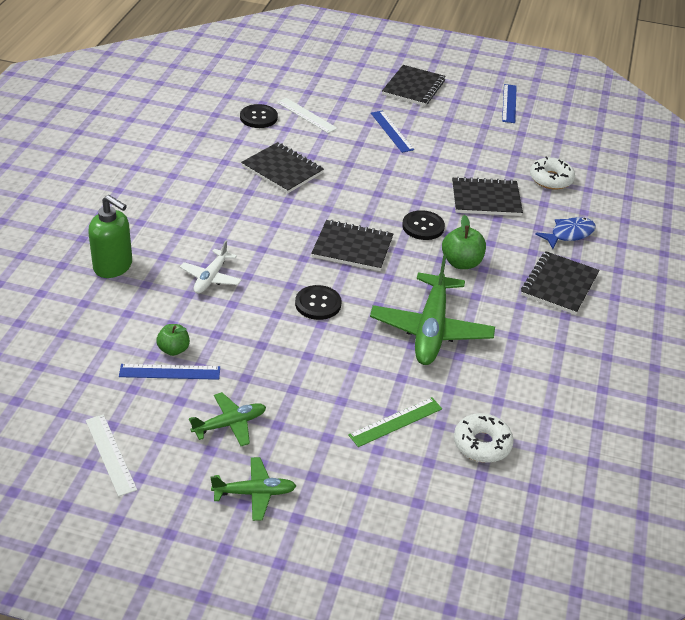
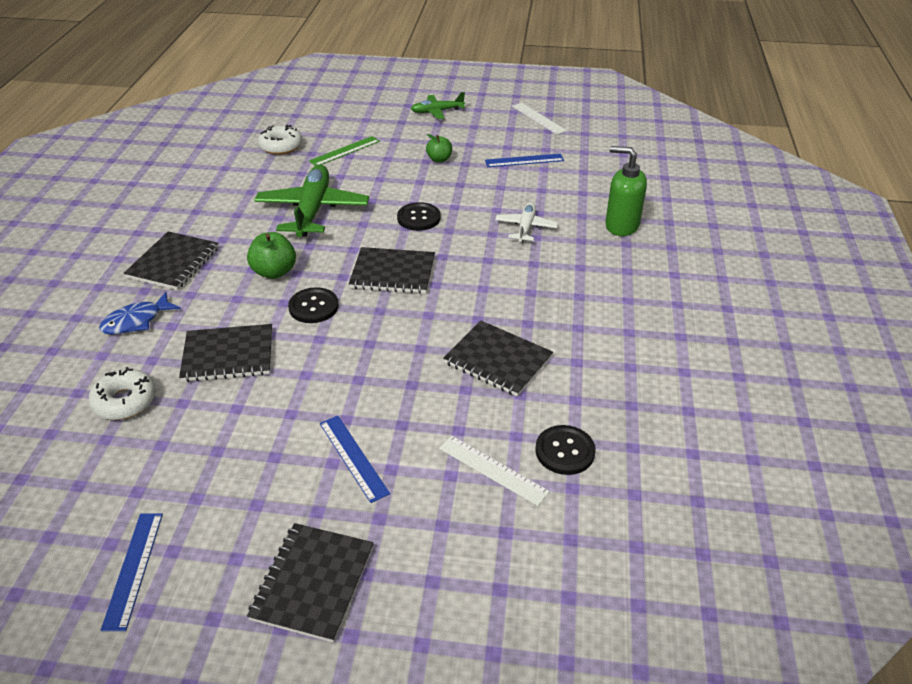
camera: 175 degrees right, 0 degrees up
(173, 349) = (529, 173): green apple -> green apple (439, 159)
(230, 424) = (466, 138): green plane -> none

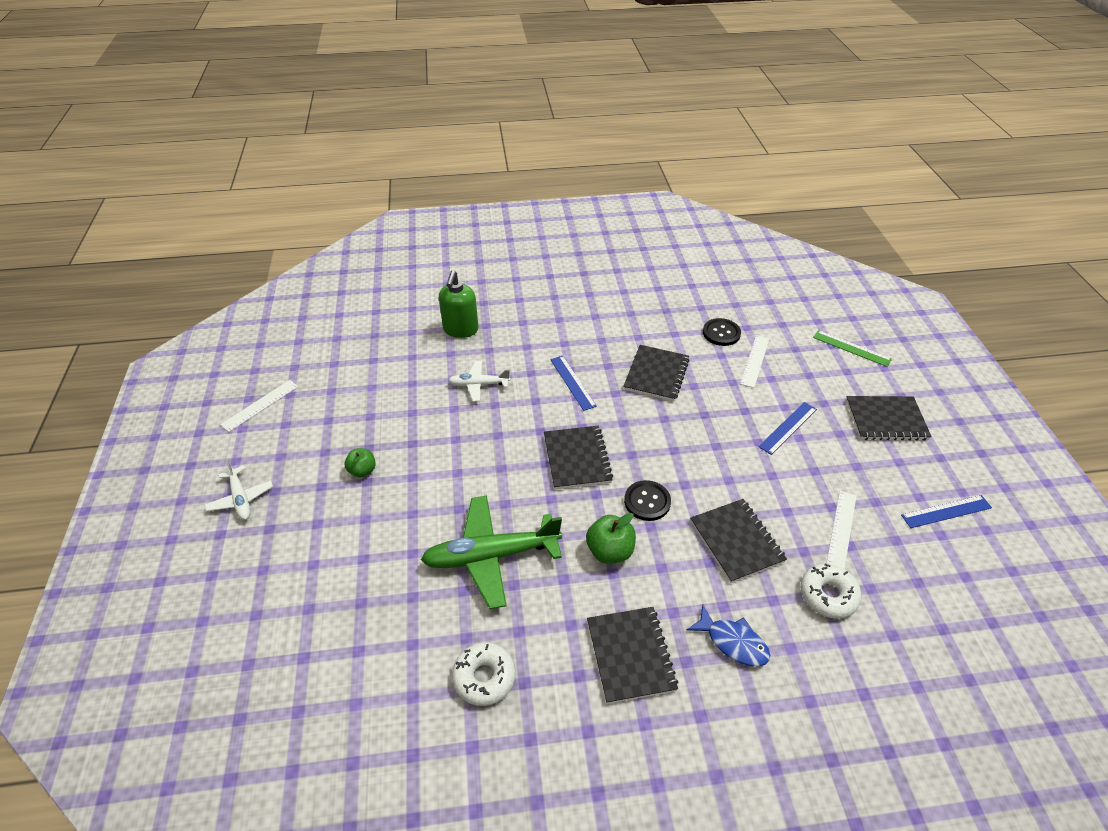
camera: 105 degrees left, 5 degrees up
(173, 263) = (630, 655): black notebook -> black notebook turned 75 degrees clockwise
(185, 446) = (841, 528): none -> white ruler
(281, 146) = (345, 646): white donut -> white donut (484, 677)
(345, 151) = (352, 567): green ruler -> green ruler (851, 348)
(418, 218) = (483, 461): black button -> none
(437, 111) = (240, 498): green plane -> white plane
(524, 160) = (357, 403): blue ruler -> blue ruler (572, 382)

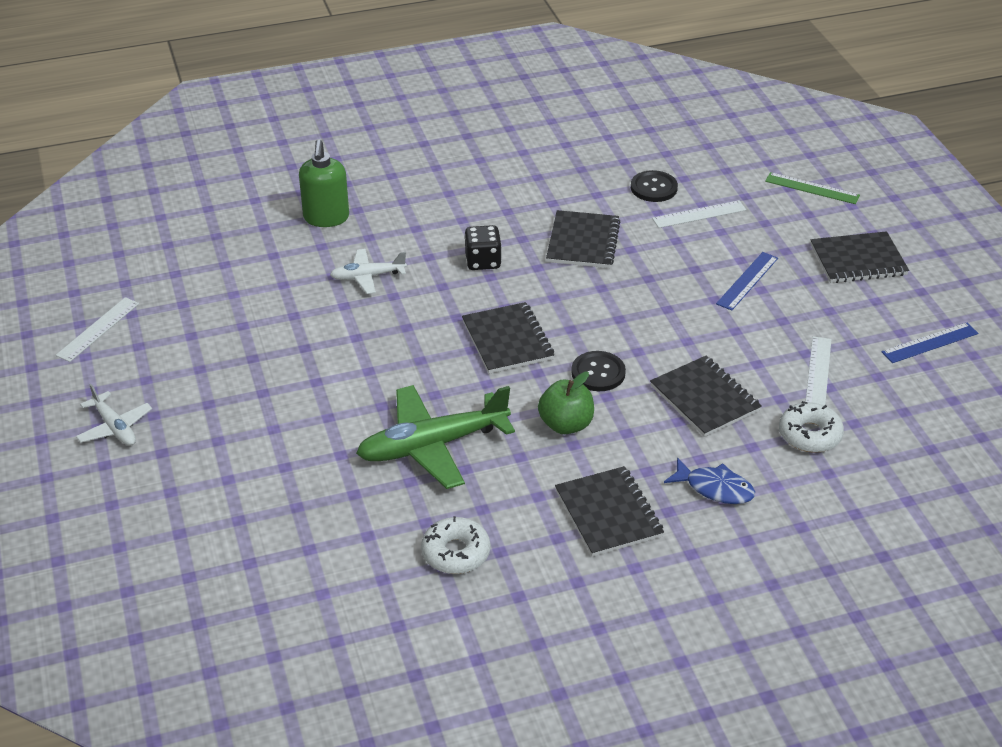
camera: 10 degrees left, 5 degrees down
(362, 470) = (253, 382): green apple -> none
(572, 382) = (483, 261): blue ruler -> black dice
(755, 361) = (699, 214): white ruler -> white ruler turned 60 degrees clockwise

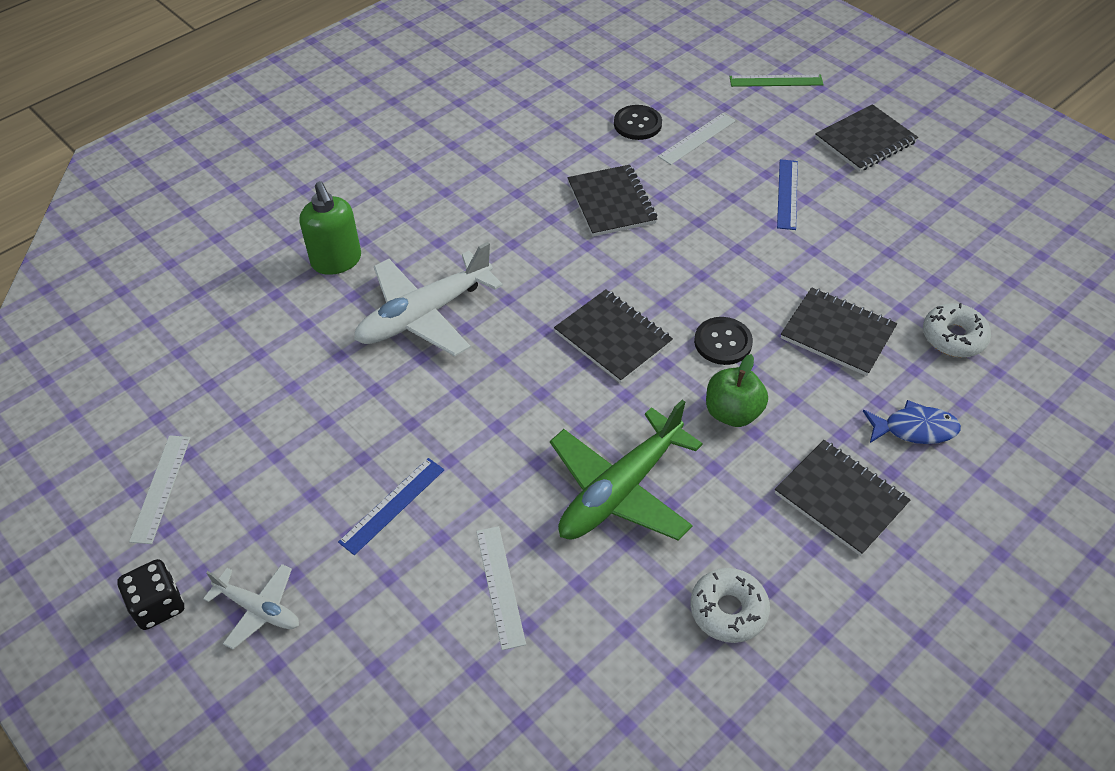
camera: 25 degrees left, 10 degrees up
(367, 276) = (424, 314): white plane -> white plane, size x1.86
(483, 261) = (530, 257): black dice -> black dice (158, 605)
(818, 372) = (914, 268): white ruler -> white ruler (500, 586)
(930, 343) = (982, 204): blue ruler -> blue ruler (392, 505)

